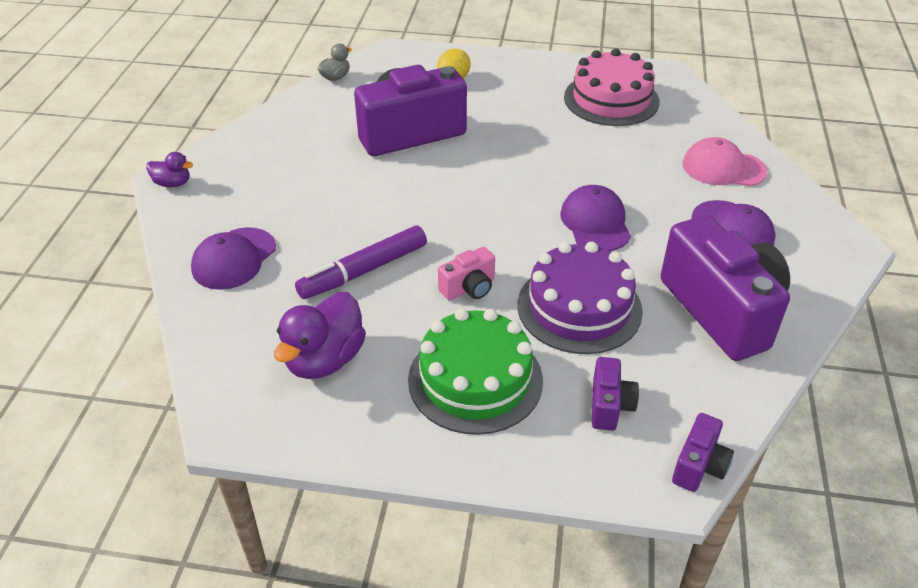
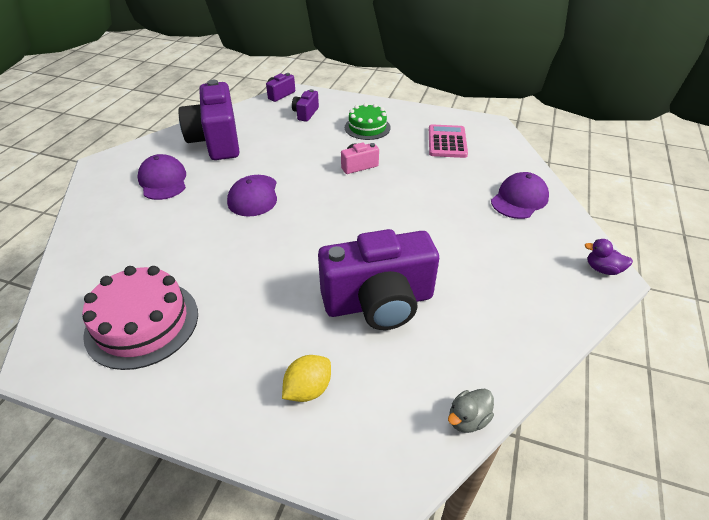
camera: 170 degrees left, 0 degrees up
(325, 360) = (447, 142): purple duck -> pink calculator
(363, 271) = (426, 182): purple marker -> none
(475, 379) = (367, 127): green cake -> green cake, size x0.66
(579, 307) = (296, 150): purple cake -> none
(723, 168) = (117, 227): pink cap -> none

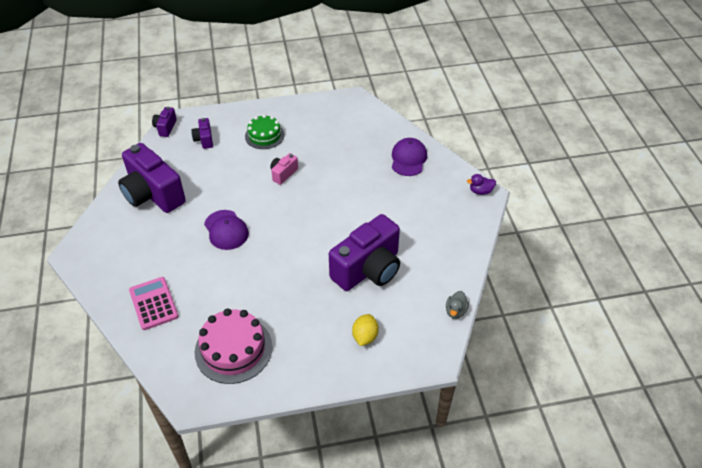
camera: 30 degrees left, 5 degrees up
(163, 181) = (143, 246): purple cap -> none
(447, 142) = (333, 127): pink calculator -> pink calculator (153, 303)

